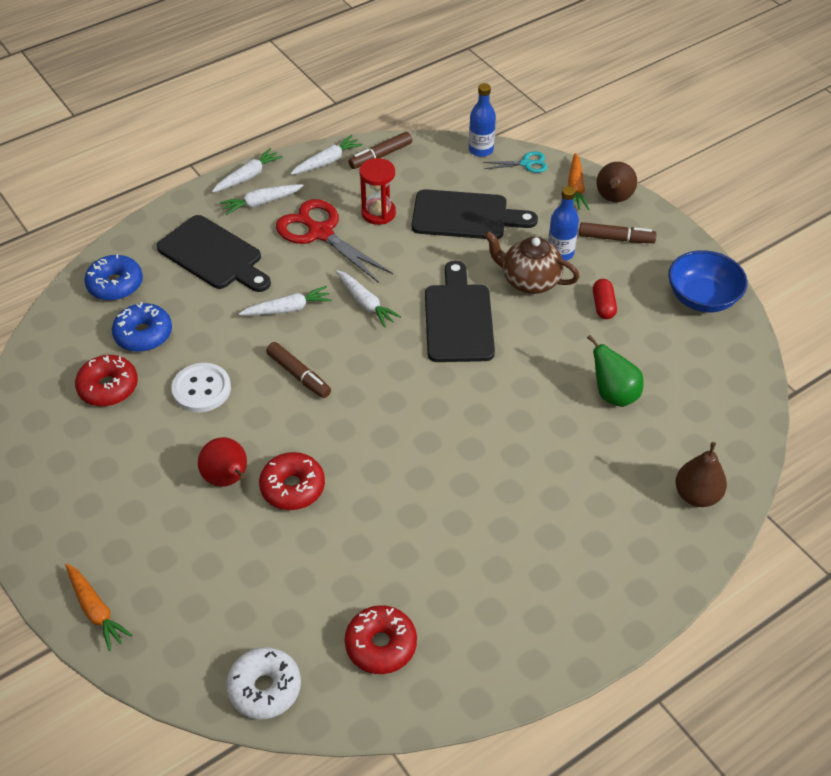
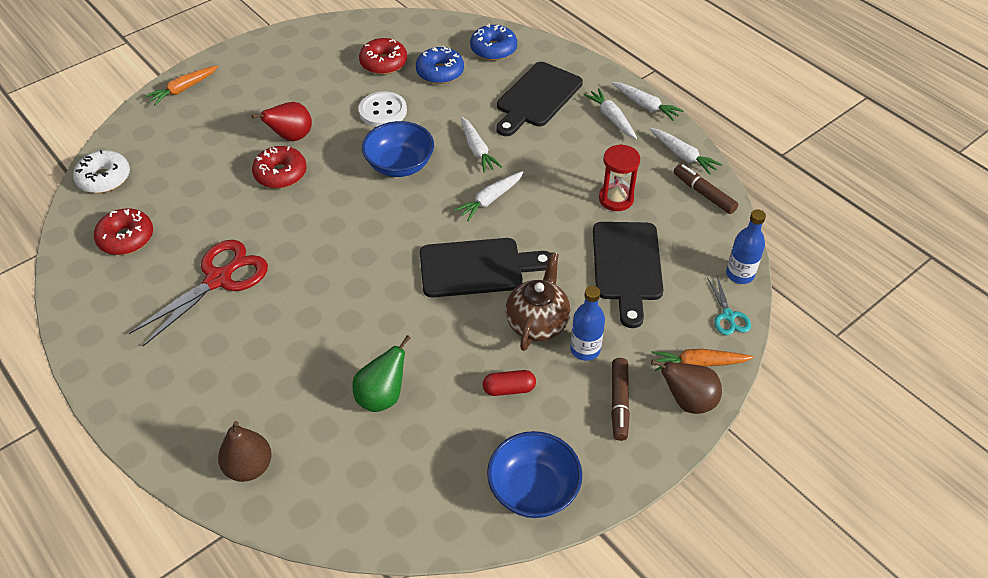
camera: 85 degrees right, 0 degrees up
(299, 375) = (400, 165): brown marker -> blue bowl
(320, 233) = (578, 161): red scissors -> red scissors (219, 279)

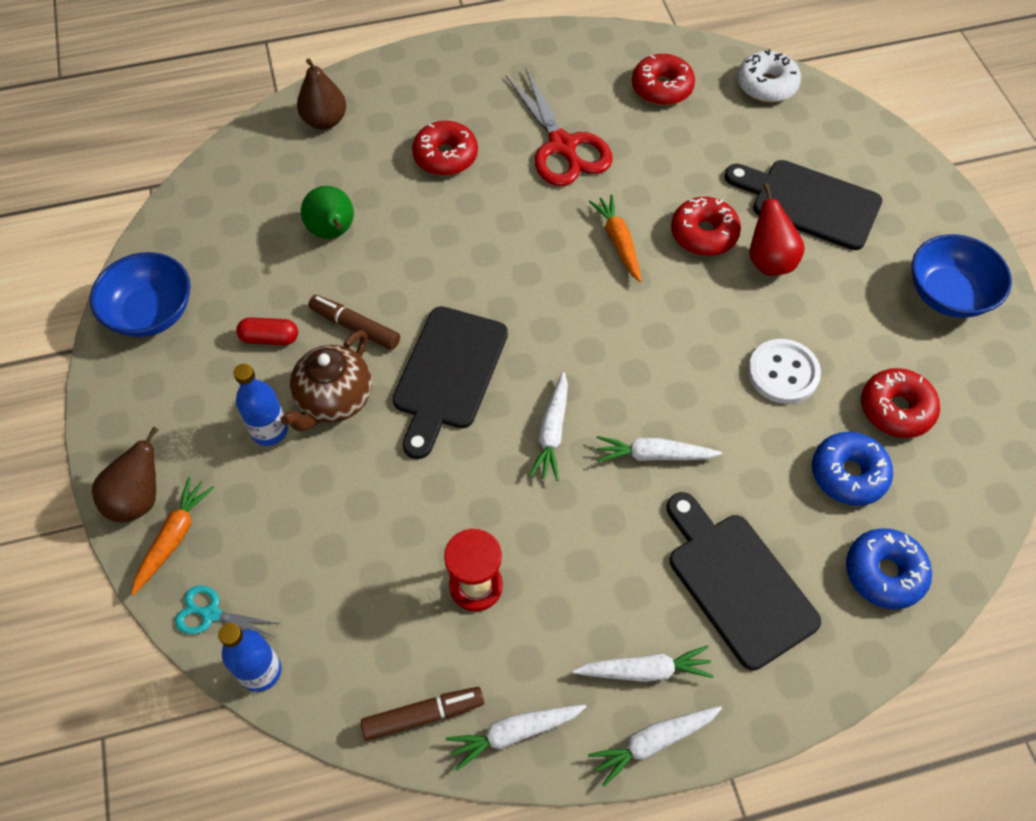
camera: 115 degrees right, 10 degrees up
(183, 89) = (909, 178): orange carrot -> orange carrot (618, 242)
(261, 353) = (445, 156): none -> red donut
(400, 165) = (664, 356): blue bowl -> blue bowl (948, 294)
(490, 200) = (552, 432): white carrot -> white carrot turned 150 degrees counterclockwise
(509, 389) = (270, 338): red capsule -> red capsule turned 75 degrees clockwise
(537, 323) = (334, 400): brown teapot -> brown teapot turned 75 degrees clockwise
(619, 403) = (184, 430): brown marker -> brown marker (355, 327)
(627, 266) = (356, 538): black cutting board -> black cutting board (809, 203)

